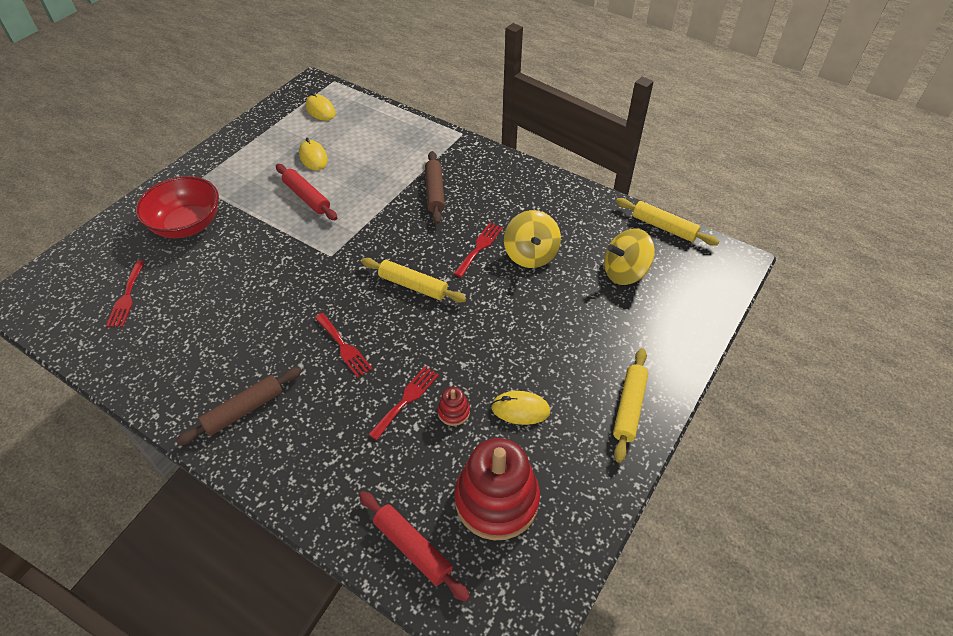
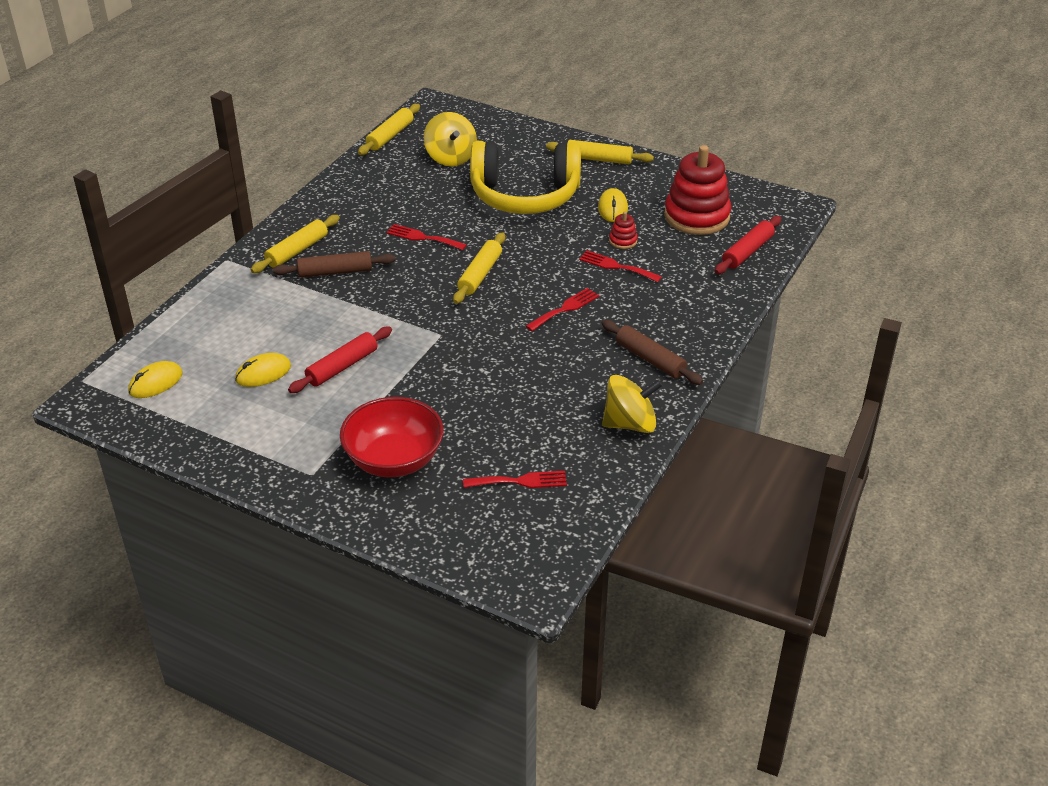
camera: 95 degrees left, 10 degrees down
(469, 170) = (297, 251): none -> yellow rolling pin
(530, 255) = (431, 207): yellow spinning top -> yellow spinning top (630, 424)
(550, 329) = (525, 195): none -> yellow headphones

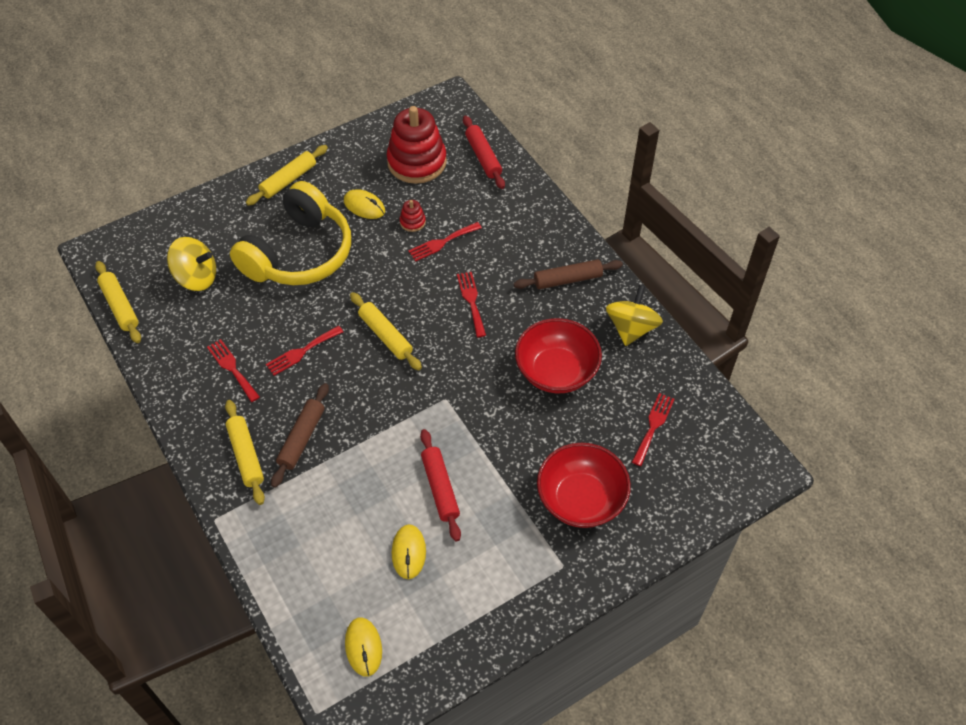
camera: 60 degrees left, 15 degrees up
(376, 210) = (232, 368): none -> red fork
(530, 391) = (556, 371): none -> red bowl

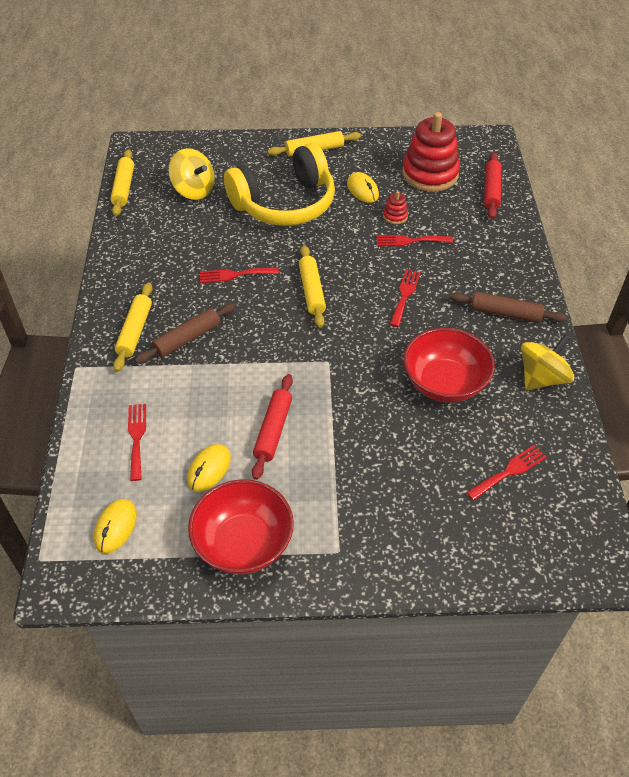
camera: 30 degrees right, 5 degrees down
(232, 368) = (172, 264): red fork -> red fork (137, 437)
(581, 499) = (395, 501): red bowl -> red bowl (243, 543)

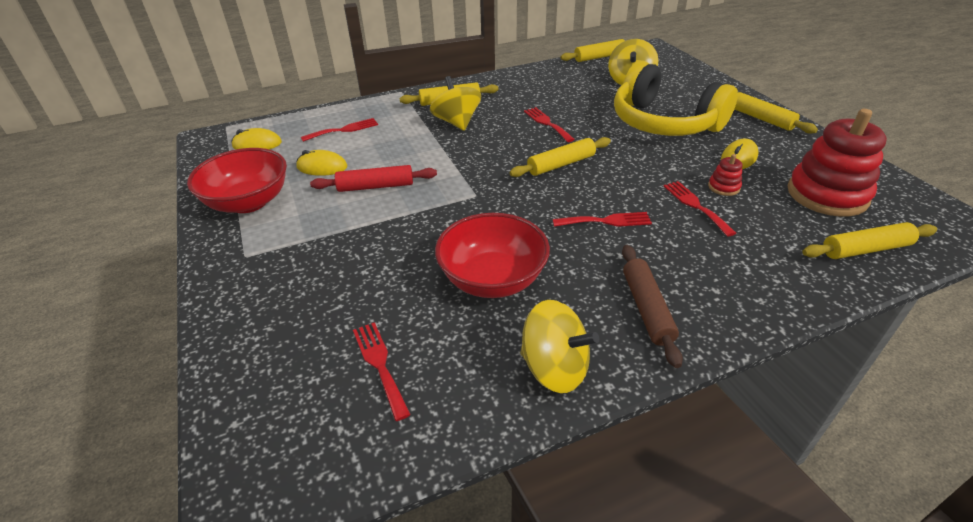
camera: 70 degrees right, 10 degrees down
(187, 338) = (457, 122): brown rolling pin -> yellow spinning top
(491, 191) = (865, 249): red rolling pin -> yellow rolling pin
(509, 471) = (380, 364): red fork -> red fork turned 150 degrees counterclockwise

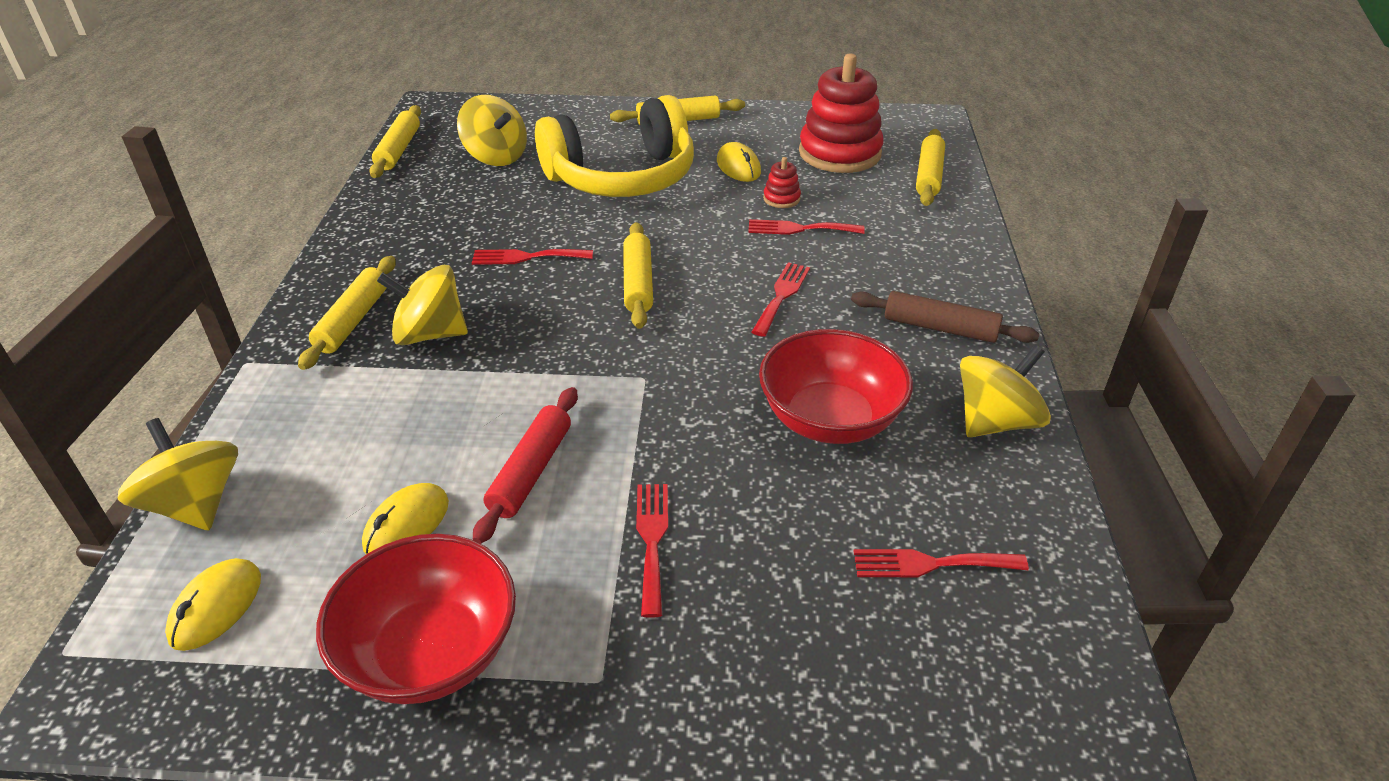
camera: 65 degrees left, 0 degrees up
(310, 117) = (195, 504): none -> yellow spinning top
(344, 130) = (303, 468): red fork -> red fork (652, 540)

